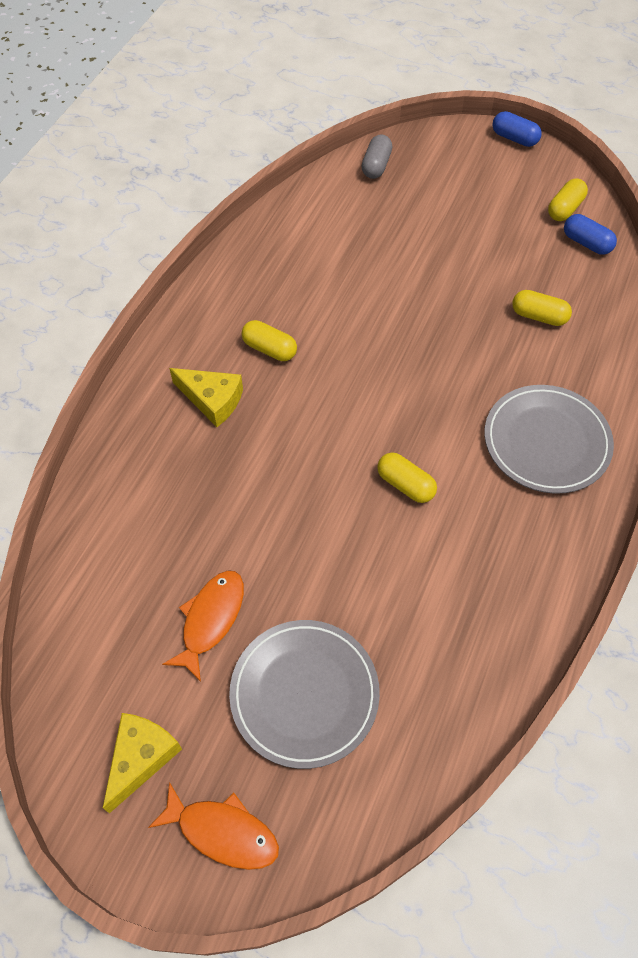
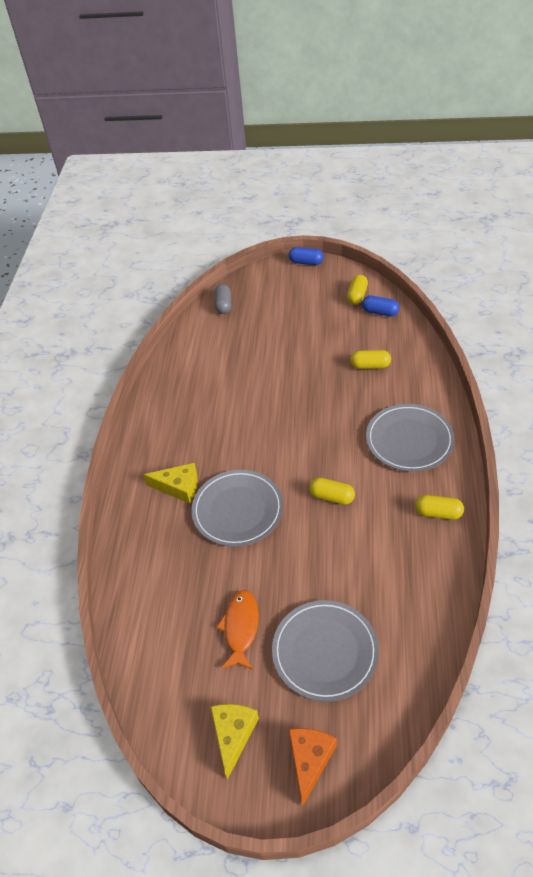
camera: 15 degrees left, 10 degrees down
(222, 832) = (310, 760): orange fish -> orange cheese
(269, 349) = (203, 442): yellow capsule -> yellow capsule (438, 513)
(274, 458) = (237, 510): none -> grey plate

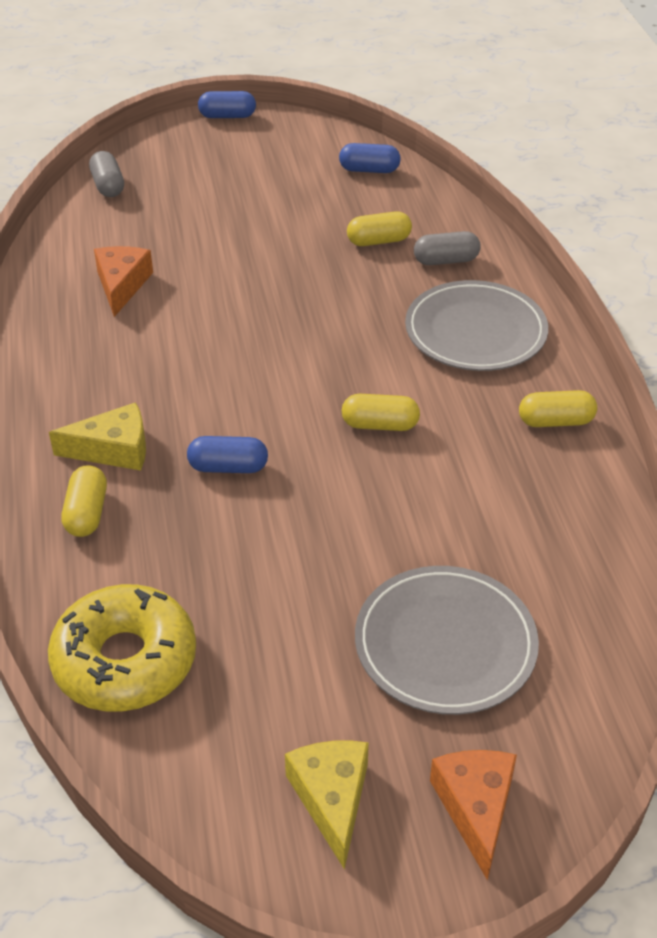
camera: 20 degrees left, 5 degrees down
(149, 623) = (125, 660): none -> yellow donut
(213, 376) = (122, 285): none -> orange cheese
(237, 510) = (228, 467): grey plate -> blue capsule
(241, 628) = (291, 636): orange fish -> none
(357, 296) = (325, 152): yellow capsule -> yellow capsule (87, 513)
(407, 386) = (446, 260): none -> grey capsule

